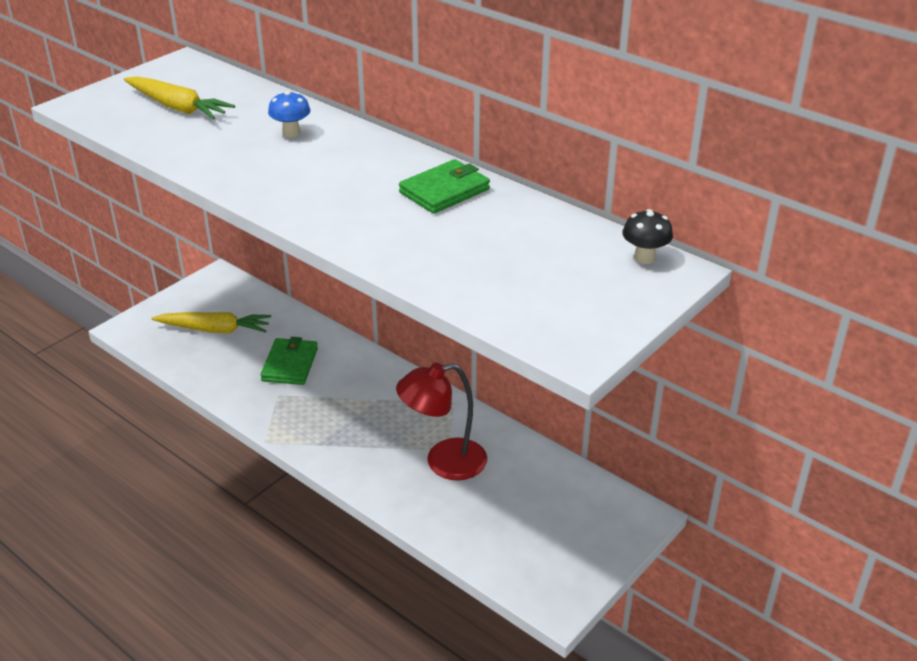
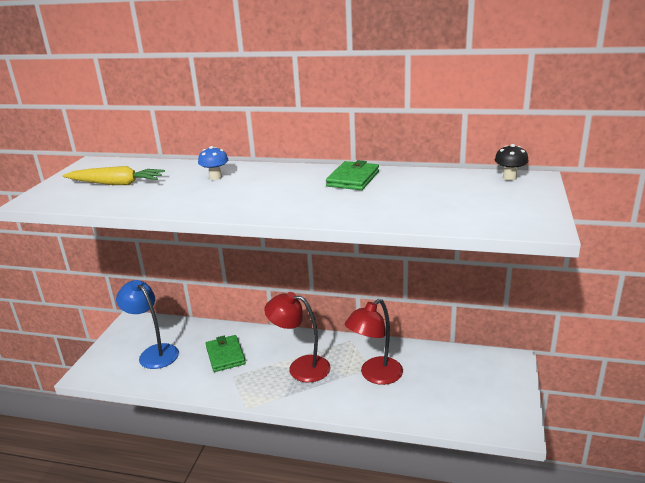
camera: 25 degrees left, 10 degrees down
(215, 330) = (154, 353): yellow carrot -> blue lamp
(364, 415) = (301, 367): none -> red lamp

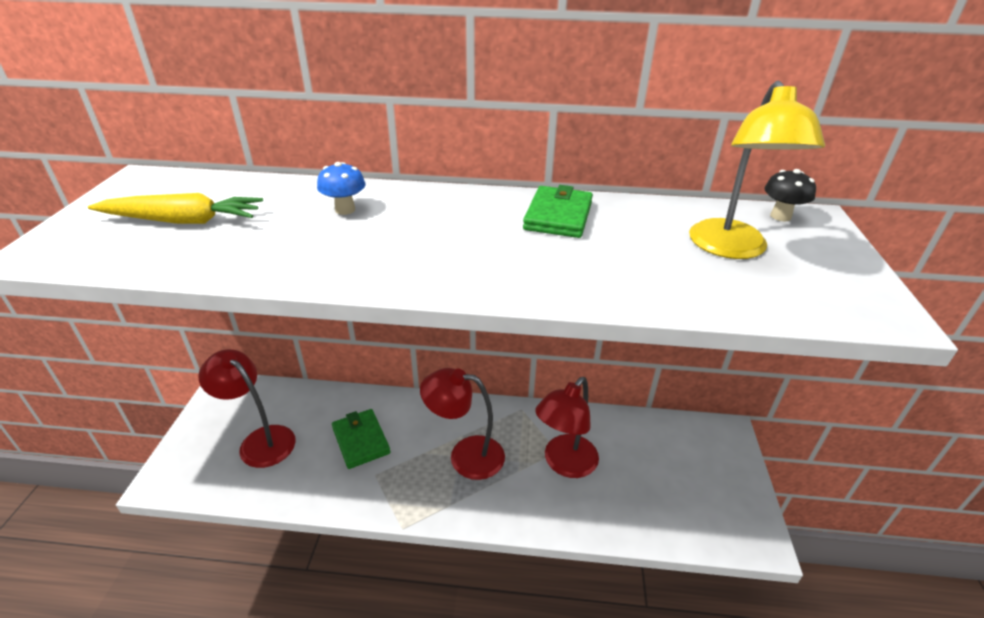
camera: 10 degrees left, 10 degrees up
(154, 353) = (260, 440): blue lamp -> red lamp
(461, 195) = (731, 249): none -> yellow lamp

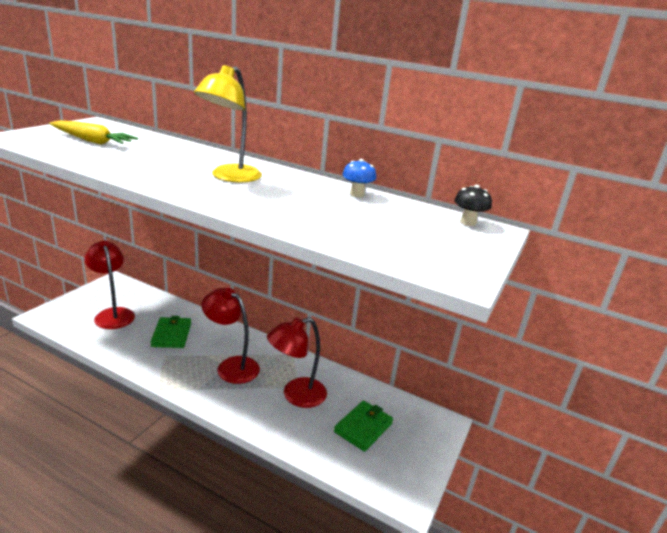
camera: 20 degrees right, 10 degrees down
(345, 210) = (182, 156): blue mushroom -> blue mushroom (357, 194)
(558, 216) = (306, 186): green wallet -> green wallet (363, 428)
(731, 249) = (401, 226): yellow lamp -> yellow lamp (230, 177)

